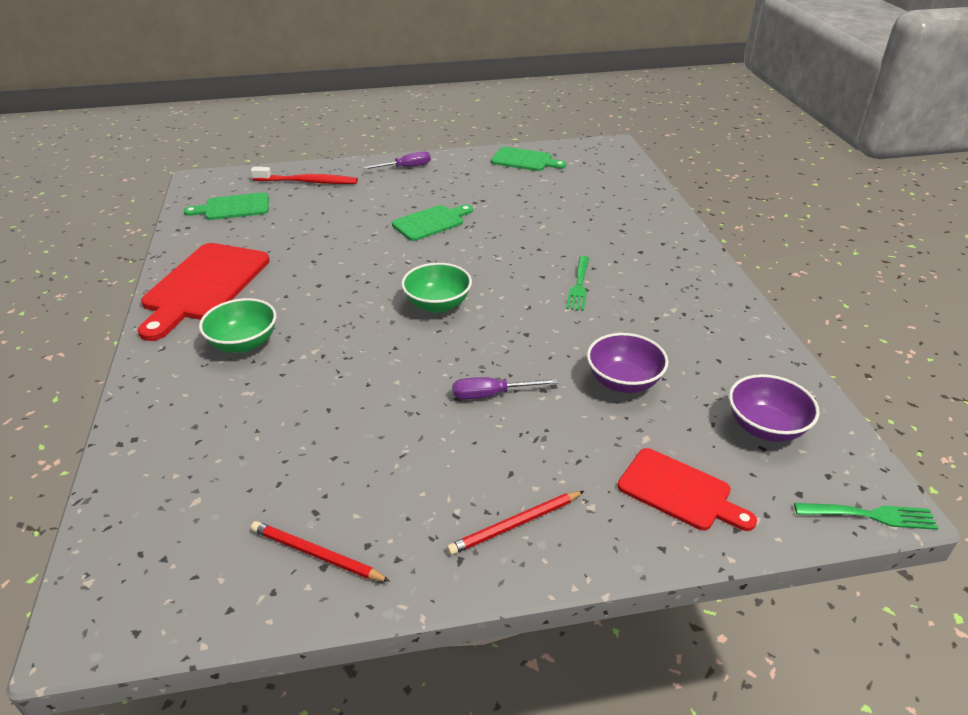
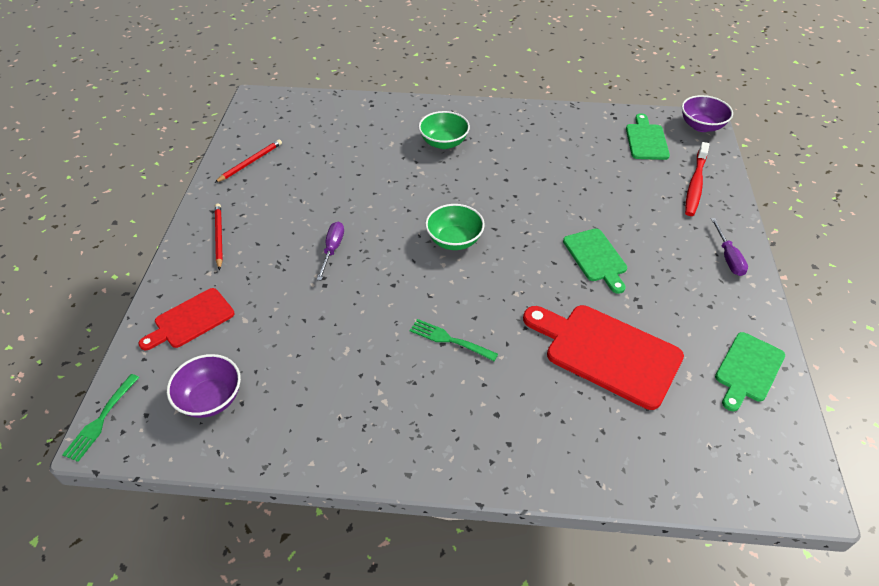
camera: 105 degrees right, 10 degrees up
(204, 285) = (523, 126): red cutting board -> red cutting board (606, 352)
(623, 381) = (307, 327): purple bowl -> purple bowl (701, 126)

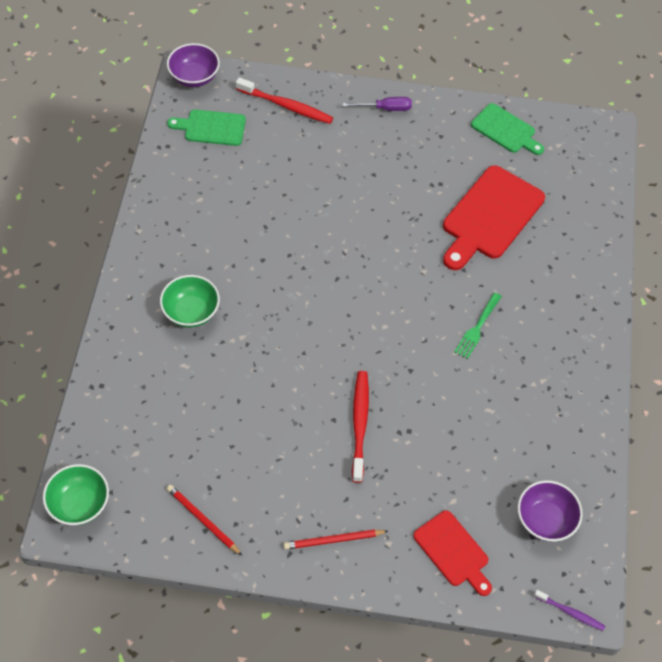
camera: 90 degrees left, 10 degrees up
(101, 419) = (570, 612): green fork -> purple toothbrush
(332, 249) = (359, 424): purple screwdriver -> red toothbrush
(454, 240) = (352, 314): green bowl -> green bowl (79, 504)
(596, 258) = (381, 203): green cutting board -> none

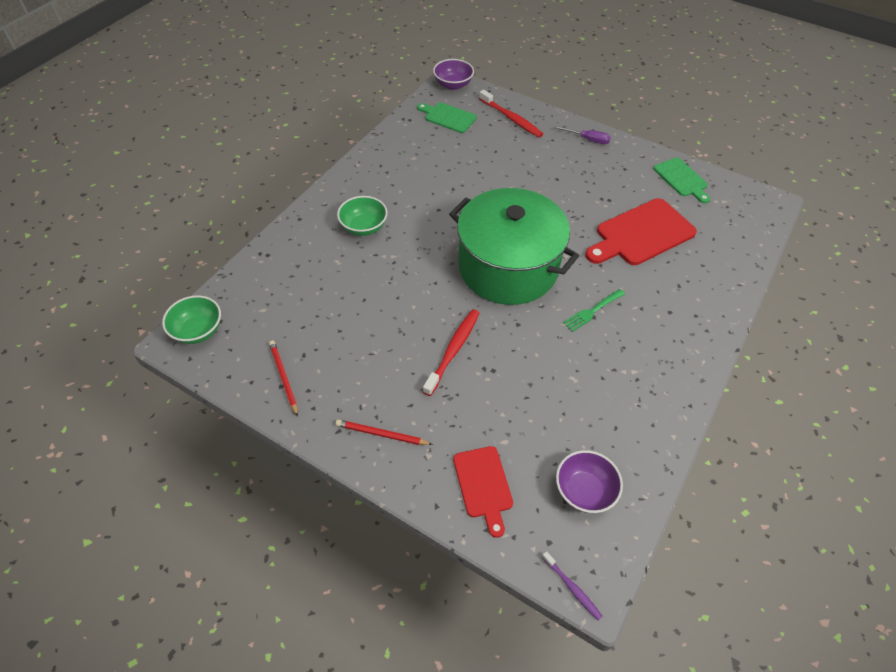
camera: 25 degrees right, 5 degrees down
(371, 307) = (508, 267): none -> green pot

